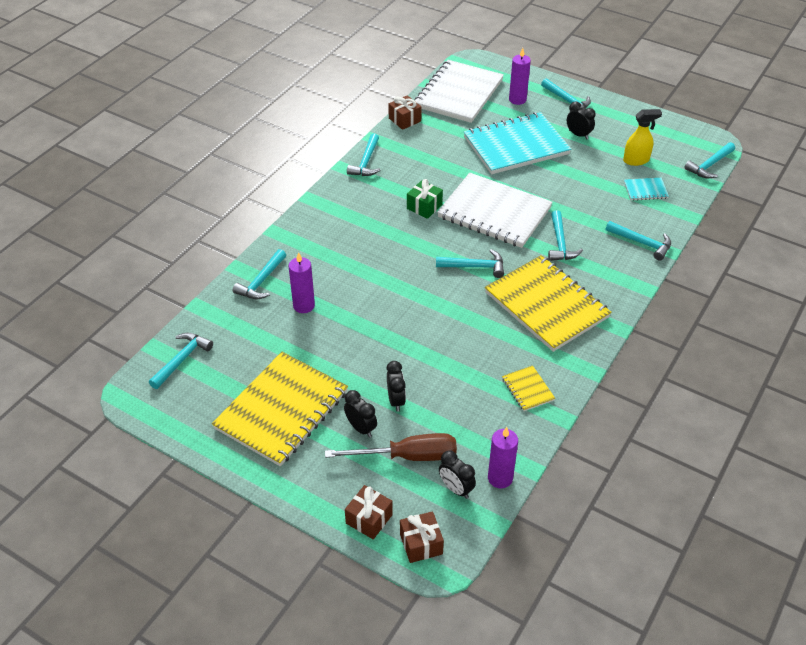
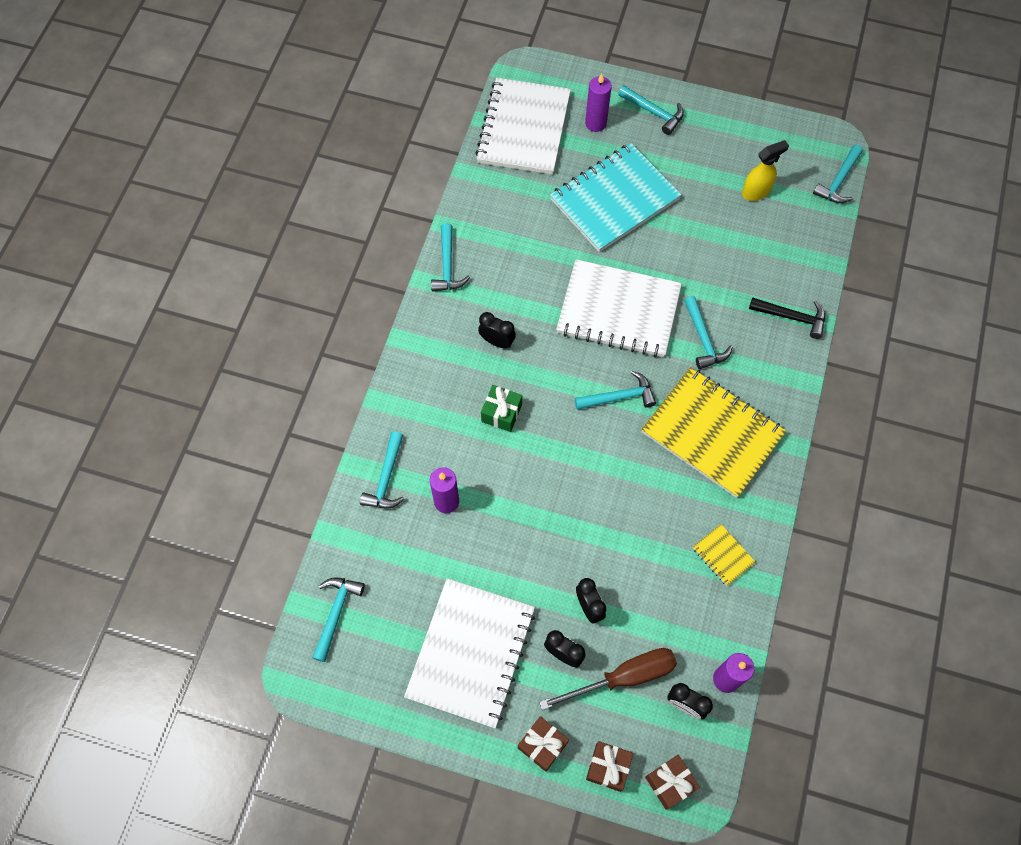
camera: 15 degrees left, 20 degrees up
(281, 410) = (470, 653): yellow notebook -> white notebook
(404, 120) = (472, 186): brown gift -> brown gift (542, 745)
(424, 207) = (536, 320): green gift -> green gift (501, 413)
(578, 135) = (681, 165): black clock -> black clock (497, 342)
(642, 243) = (792, 317): turquoise hammer -> black hammer
(645, 190) = (777, 236): turquoise notebook -> none

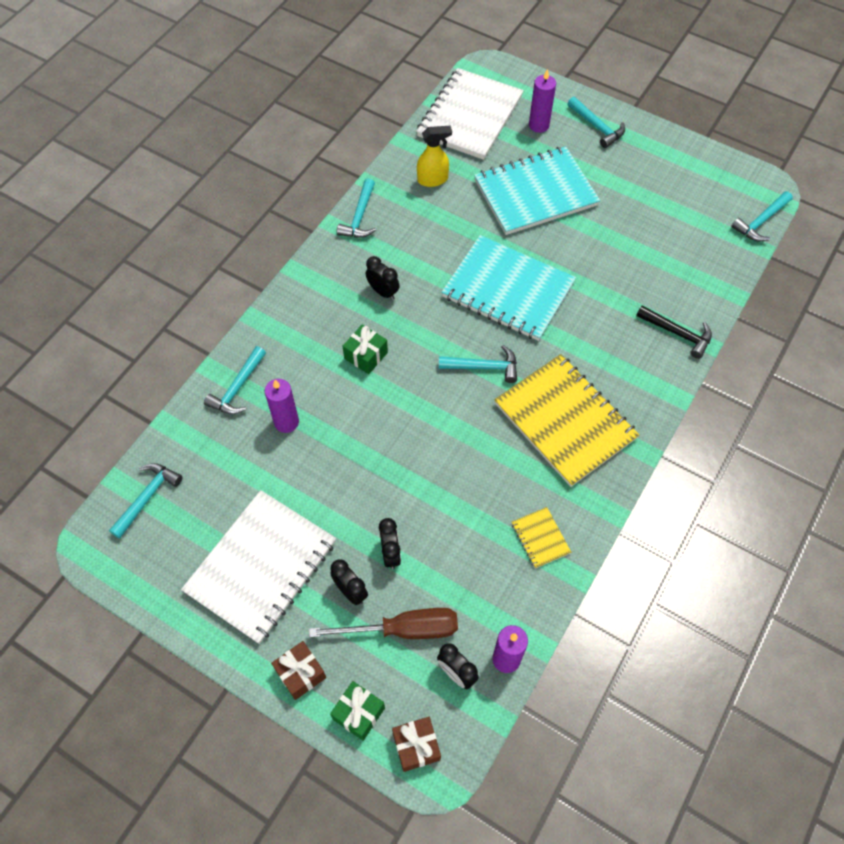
camera: 15 degrees right, 5 degrees down
(608, 767) = (358, 713): brown gift -> green gift
(618, 310) = (508, 290): white notebook -> turquoise notebook
(704, 339) = (583, 334): turquoise hammer -> none
(756, 191) = (675, 214): yellow spray bottle -> yellow spray bottle (433, 179)

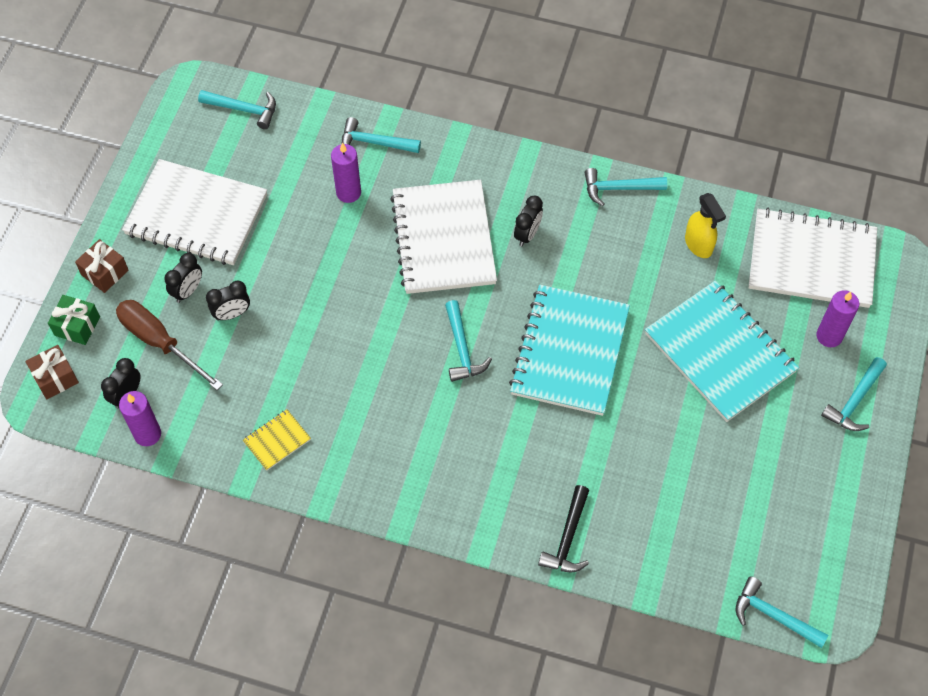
camera: 75 degrees right, 0 degrees up
(366, 355) = (444, 239): green gift -> white notebook
(403, 629) = (160, 342): brown screwdriver -> brown screwdriver turned 150 degrees clockwise
(564, 421) = (417, 439): yellow notebook -> none

